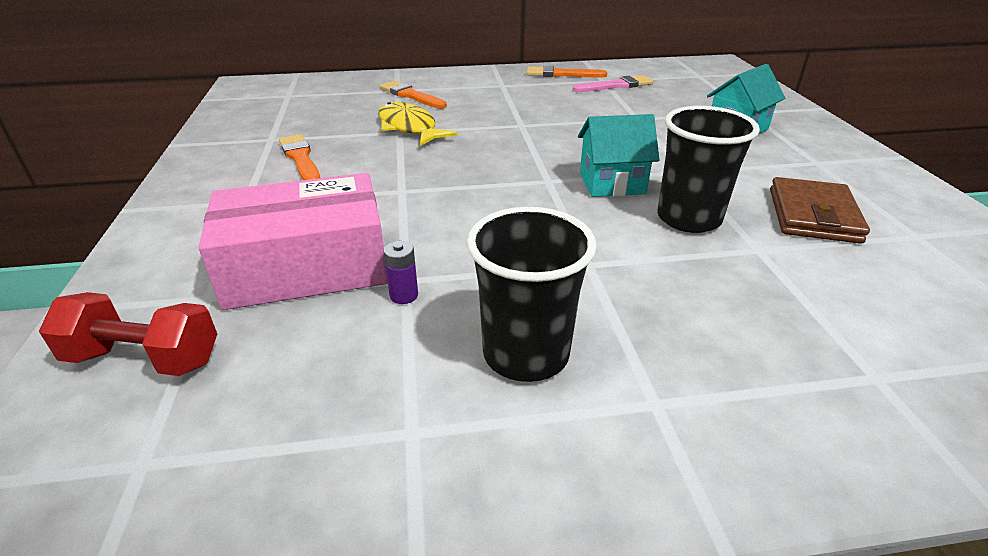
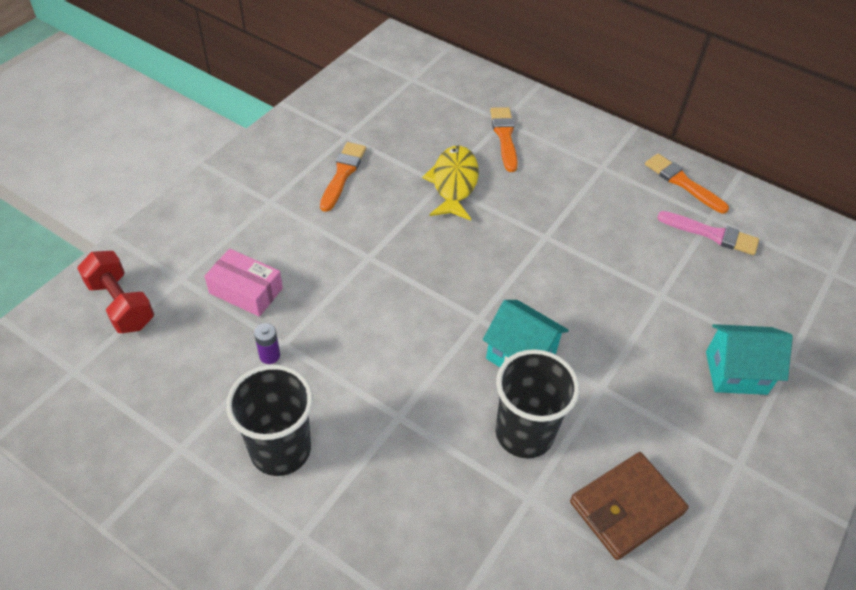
camera: 40 degrees right, 15 degrees up
(306, 266) = (246, 291): pink box -> pink box, size x0.54

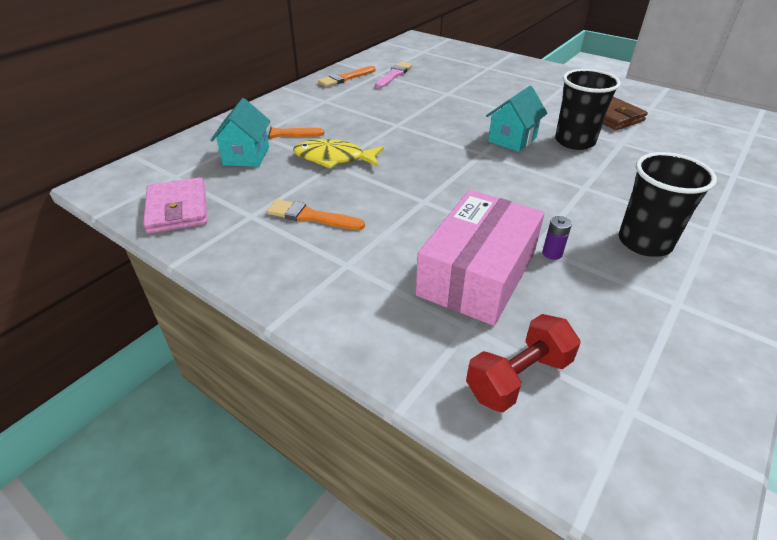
camera: 85 degrees left, 10 degrees down
(246, 291) = (477, 273): pink box -> pink box, size x1.84
(357, 91) = (178, 209): none -> pink wallet
(736, 372) = (502, 80): turquoise house -> turquoise house (246, 156)

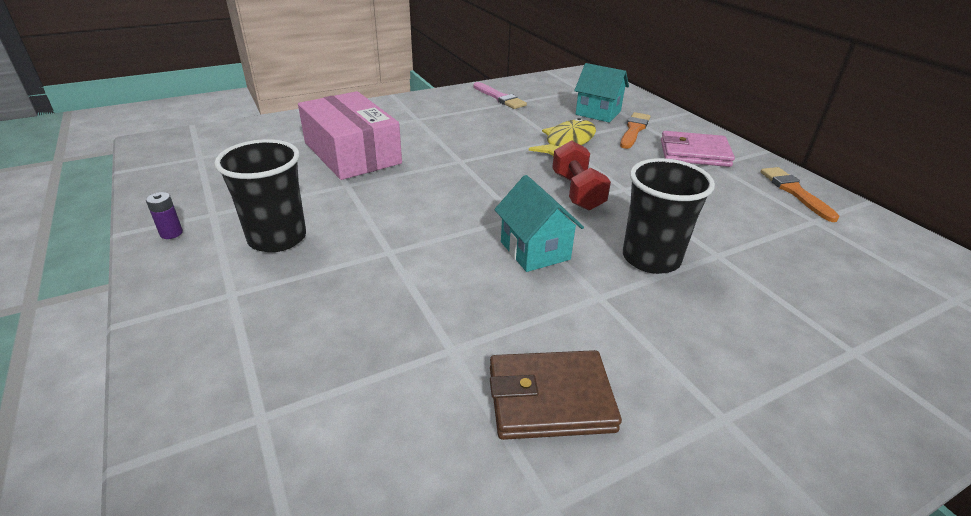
camera: 115 degrees right, 5 degrees down
(178, 209) = (534, 87): pink wallet -> pink wallet (694, 153)
(311, 216) = (483, 119): orange brush -> none
(394, 75) = (807, 231): pink brush -> pink brush (499, 98)
(518, 377) = (265, 137): red dumbbell -> red dumbbell (577, 192)
(552, 253) = (330, 187): purple battery -> purple battery (171, 233)
(574, 141) = (490, 301): black cup -> black cup (651, 258)

